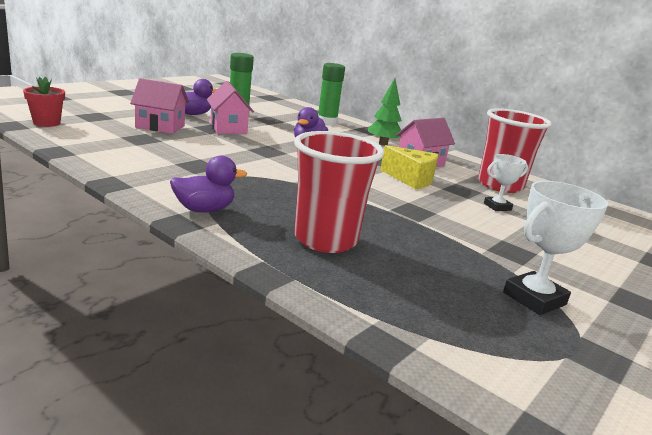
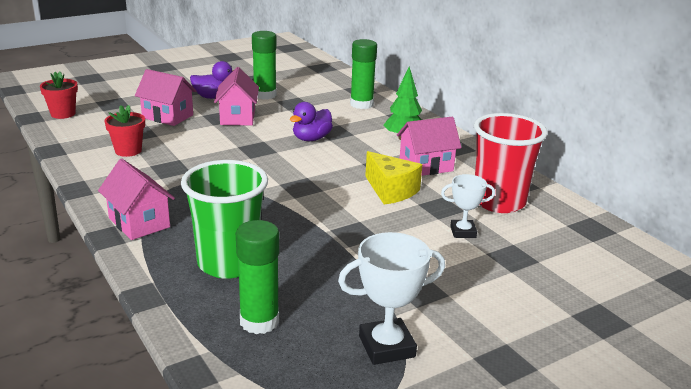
camera: 20 degrees right, 5 degrees up
(142, 152) = (128, 151): none -> red flower pot
(204, 210) = (139, 223): purple duck -> pink house
(325, 240) = (228, 263): red cup -> green cup
(402, 287) = (259, 321): none -> green glue stick

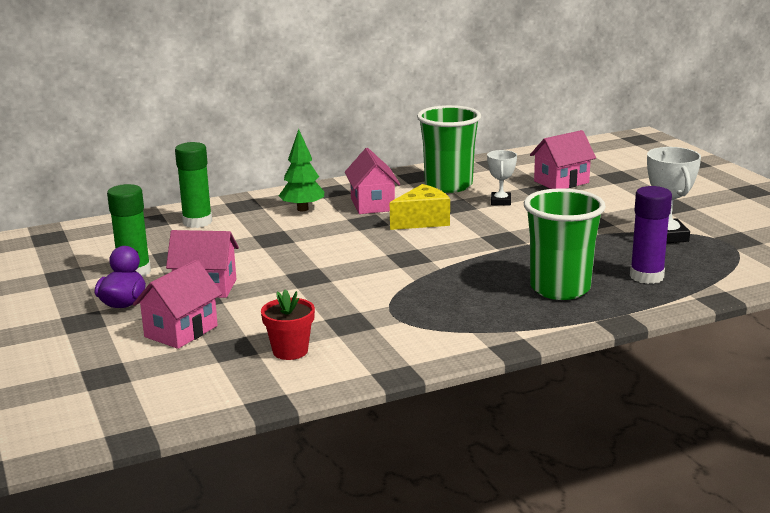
camera: 80 degrees left, 5 degrees down
(63, 114) = (130, 412): red flower pot -> none
(139, 223) = (483, 333): pink house -> pink house (561, 182)
(259, 321) = (646, 276): green glue stick -> purple glue stick
(311, 139) = (289, 249): purple duck -> none
(499, 202) = (448, 185): red cup -> green cup

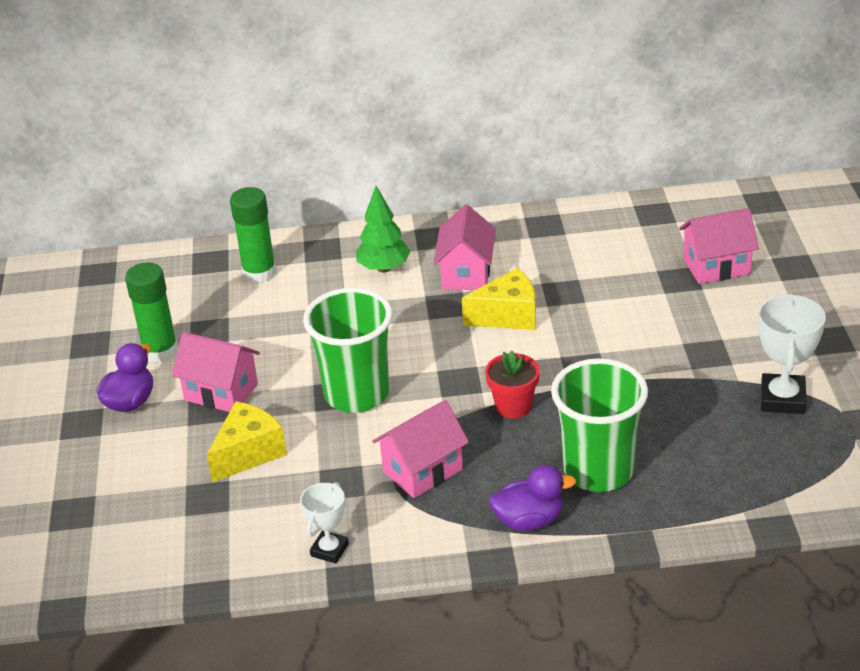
camera: 20 degrees right, 15 degrees up
(181, 331) = (168, 460): pink house -> pink house (423, 471)
(254, 318) = (248, 453): none -> yellow cheese
(290, 351) = (261, 514): red flower pot -> red flower pot (513, 406)
(448, 185) = (574, 250): green cup -> green cup (357, 394)
(500, 201) = (620, 294): white trophy -> white trophy (329, 550)
(526, 322) = (529, 520): none -> purple duck
(646, 276) = (712, 469): purple glue stick -> none

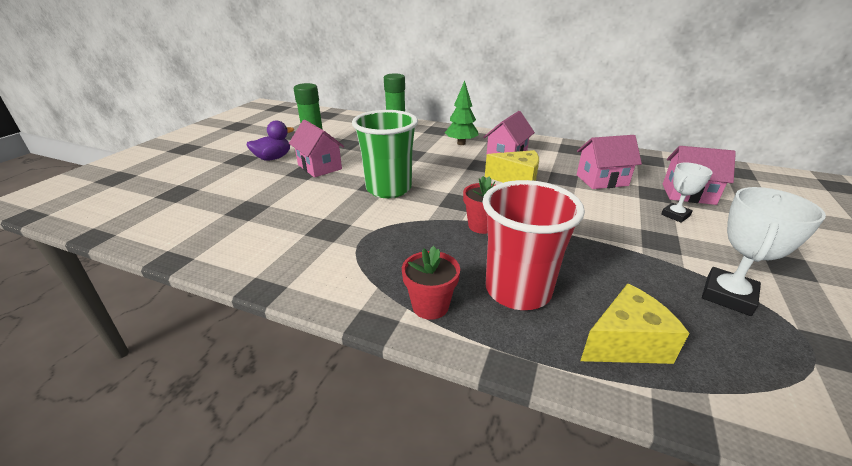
camera: 25 degrees right, 5 degrees down
(248, 453) = (296, 196): yellow cheese -> yellow cheese (625, 343)
(329, 550) = (271, 266): white trophy -> white trophy (675, 215)
(423, 471) = (385, 241): pink house -> pink house (602, 180)
(529, 520) = (430, 306): purple duck -> red flower pot
(598, 471) = (518, 290): green cup -> red cup

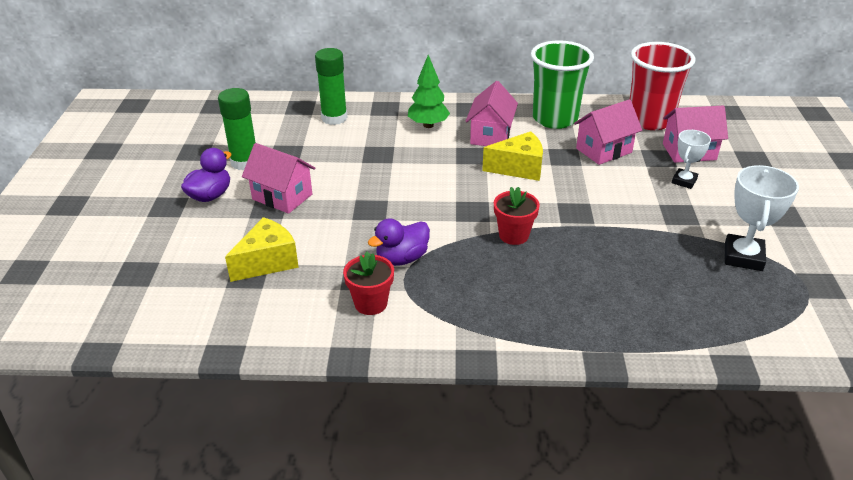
camera: 20 degrees left, 5 degrees up
(372, 223) = (402, 258): none -> purple duck
(388, 189) = (388, 211): green cup -> green cup (555, 119)
(430, 306) = (514, 330): red flower pot -> red flower pot (370, 303)
(518, 290) = (580, 295): red cup -> red cup (650, 120)
(625, 343) = (680, 319): yellow cheese -> yellow cheese (267, 262)

